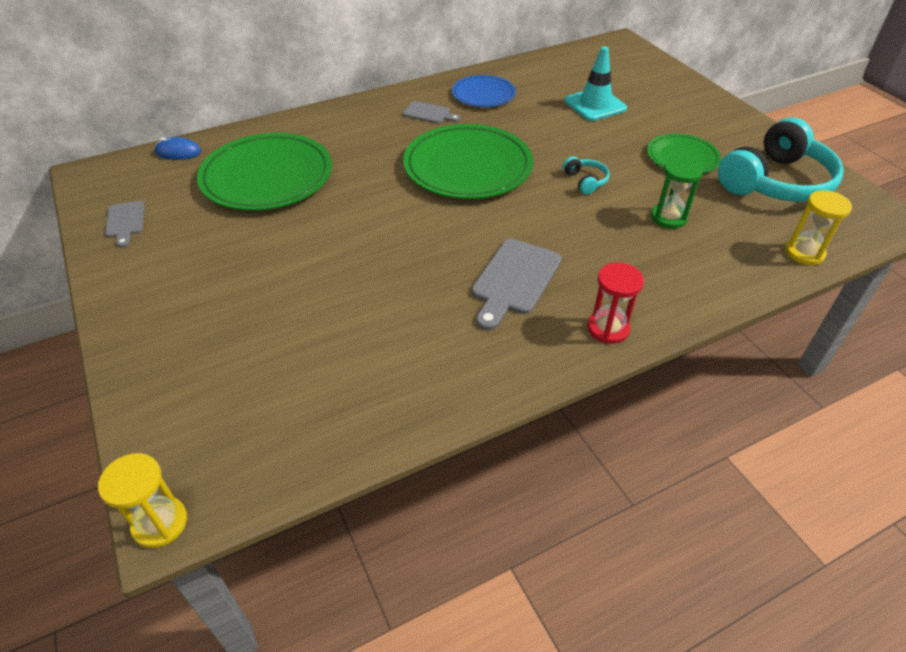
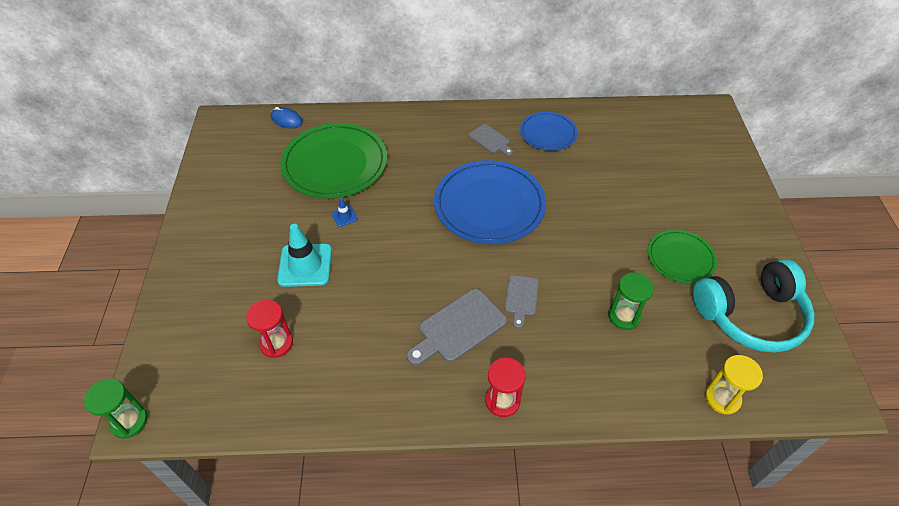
camera: 25 degrees right, 5 degrees up
(125, 221) = (222, 172): grey cutting board -> grey cutting board (521, 298)
(160, 523) = (129, 421): yellow hourglass -> green hourglass
(311, 366) = (276, 343): none -> red hourglass
(312, 220) = (344, 216): none -> blue traffic cone
(468, 167) = (489, 205): green plate -> blue plate
(585, 181) = (577, 253): turquoise headphones -> none
(595, 105) = (639, 175): turquoise traffic cone -> turquoise traffic cone (305, 265)

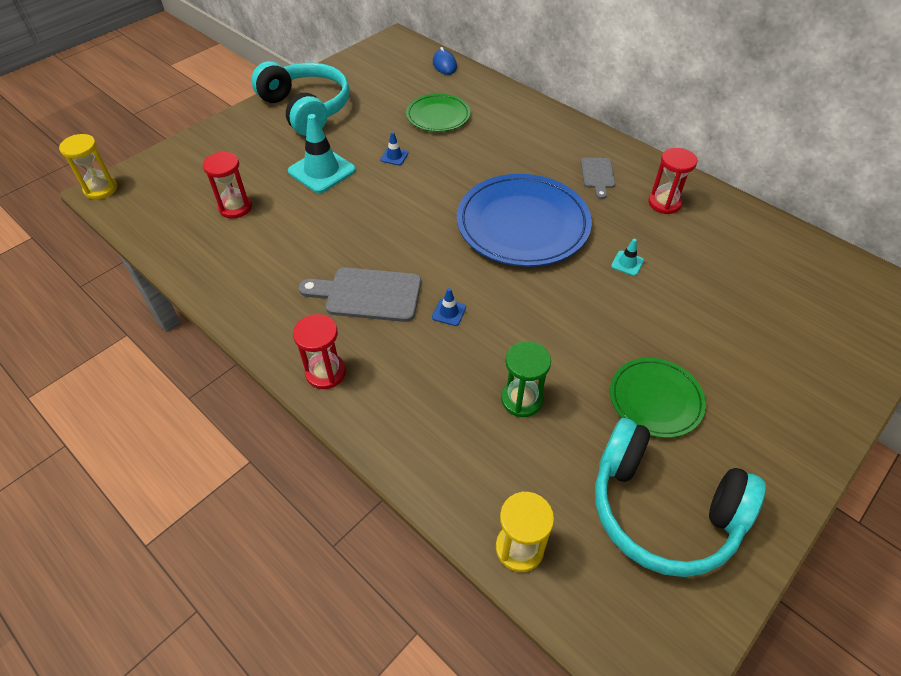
camera: 45 degrees right, 0 degrees up
(129, 421) = (101, 189): green hourglass -> yellow hourglass
(222, 225) = (306, 109): none -> turquoise headphones
(335, 164) = (438, 116): green plate -> green plate, size x0.57
(521, 298) = (449, 312): grey cutting board -> blue traffic cone
(548, 133) = (664, 203): blue plate -> red hourglass
(574, 187) = (627, 263): none -> turquoise traffic cone

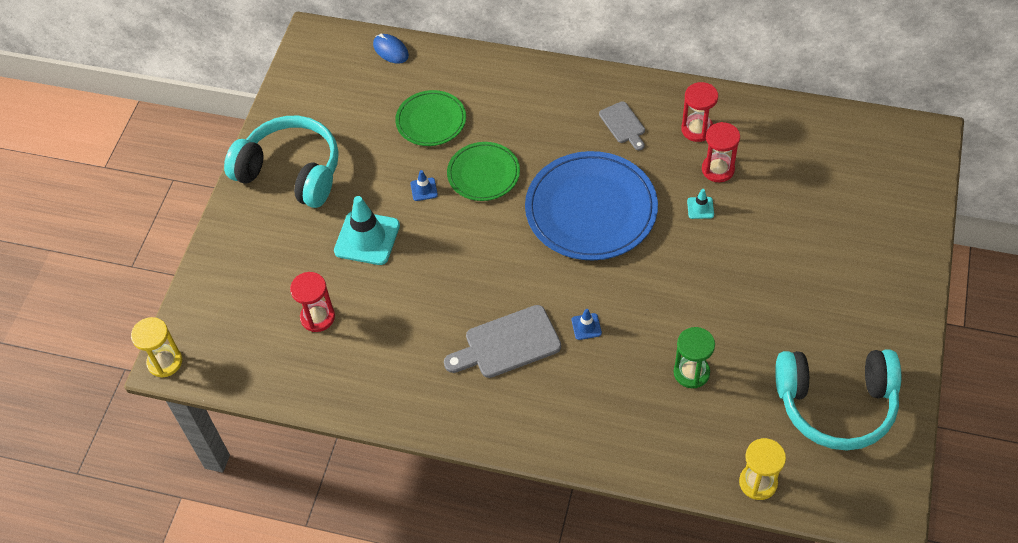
camera: 25 degrees left, 5 degrees up
(325, 372) = (526, 429): red hourglass -> red hourglass (718, 169)
(655, 399) = (787, 322): green plate -> green plate (483, 174)

